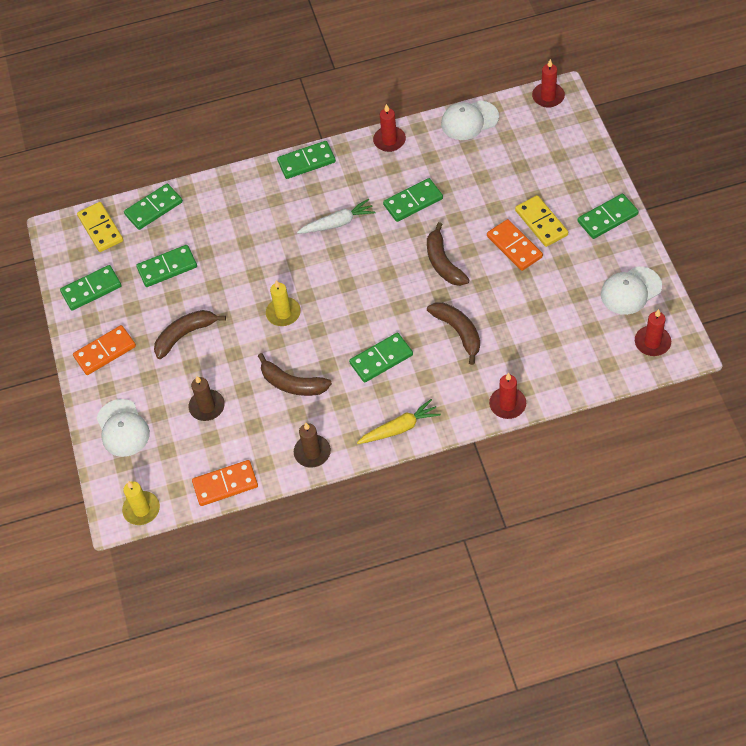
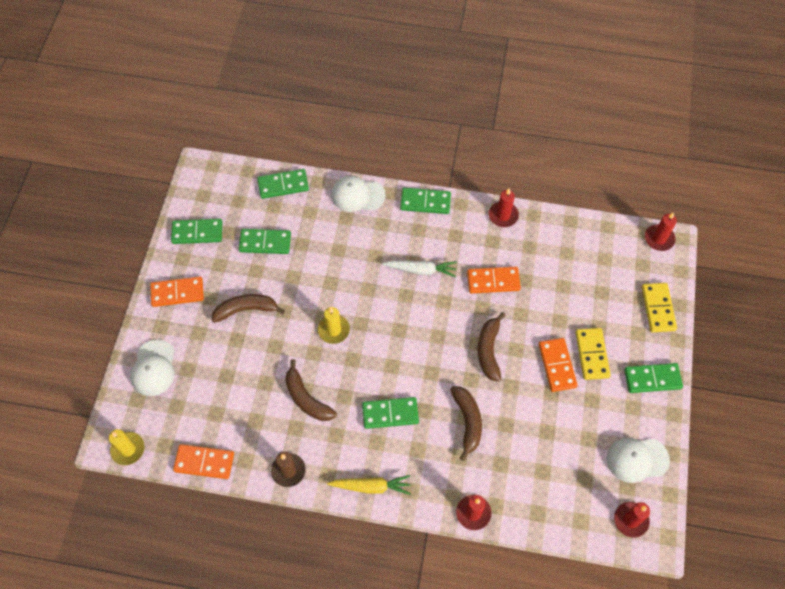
camera: 20 degrees right, 5 degrees up
(101, 228) = (233, 183): yellow domino -> yellow domino (658, 308)
(207, 406) = (228, 383): brown candle -> none
(413, 202) = (493, 281): green domino -> orange domino
(469, 120) = (579, 229): white cap -> white cap (357, 195)

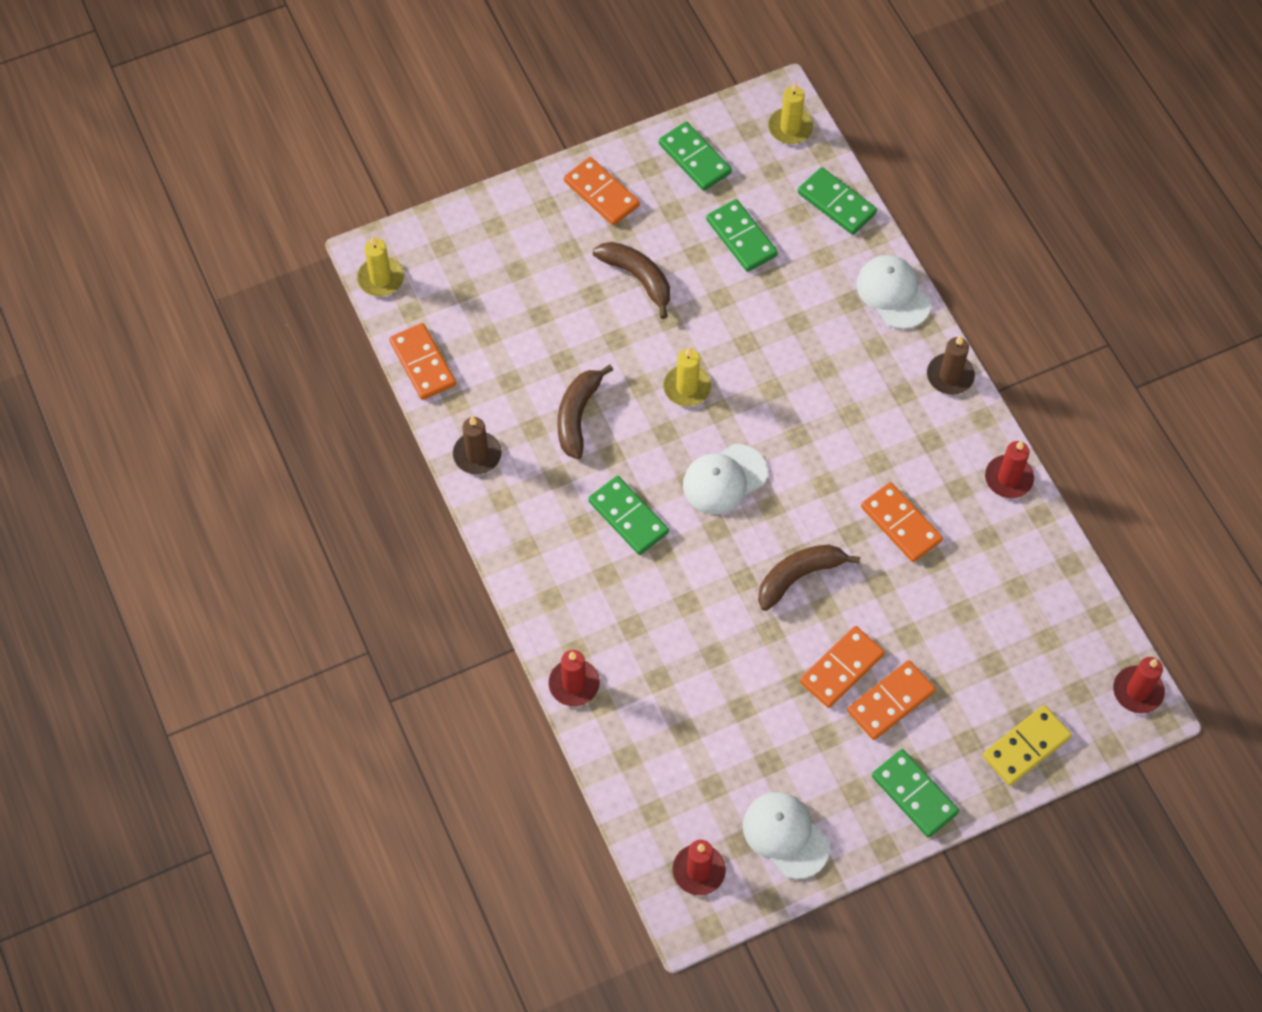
camera: 55 degrees right, 0 degrees up
(153, 368) = (491, 236): white cap -> white cap (724, 479)
(219, 176) = (790, 128): none -> yellow candle
(371, 486) = (523, 553): yellow carrot -> none
(421, 270) = (847, 432): white carrot -> none
(425, 202) = (950, 376): green domino -> brown candle
(467, 422) = (684, 609): brown banana -> none
(592, 354) = (891, 701): yellow domino -> orange domino

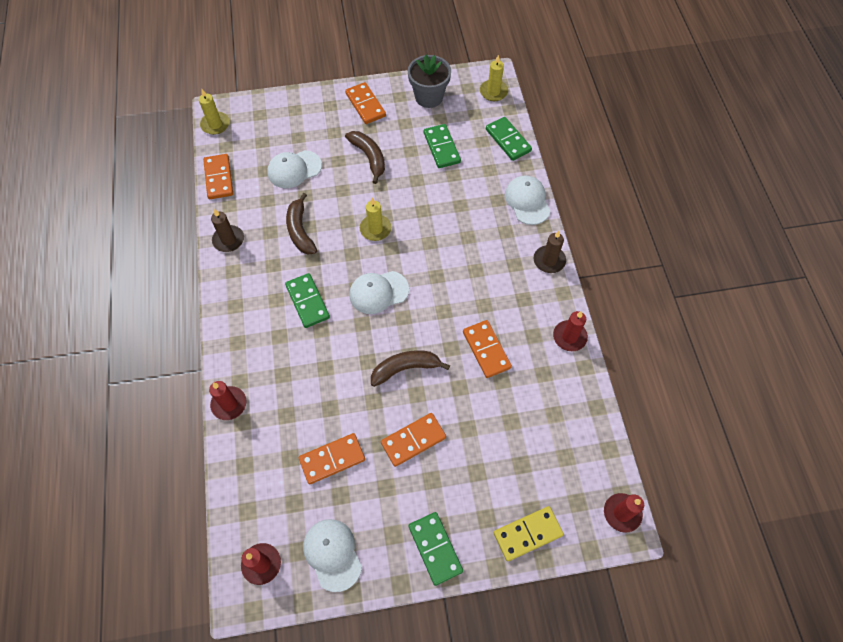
camera: 15 degrees right, 0 degrees up
(531, 323) = (294, 169): none -> white cap
(577, 416) = (300, 230): brown banana -> brown banana turned 45 degrees counterclockwise
(694, 158) = (429, 97): green domino -> grey flower pot
(891, 701) = (440, 473): orange domino -> orange domino (332, 459)

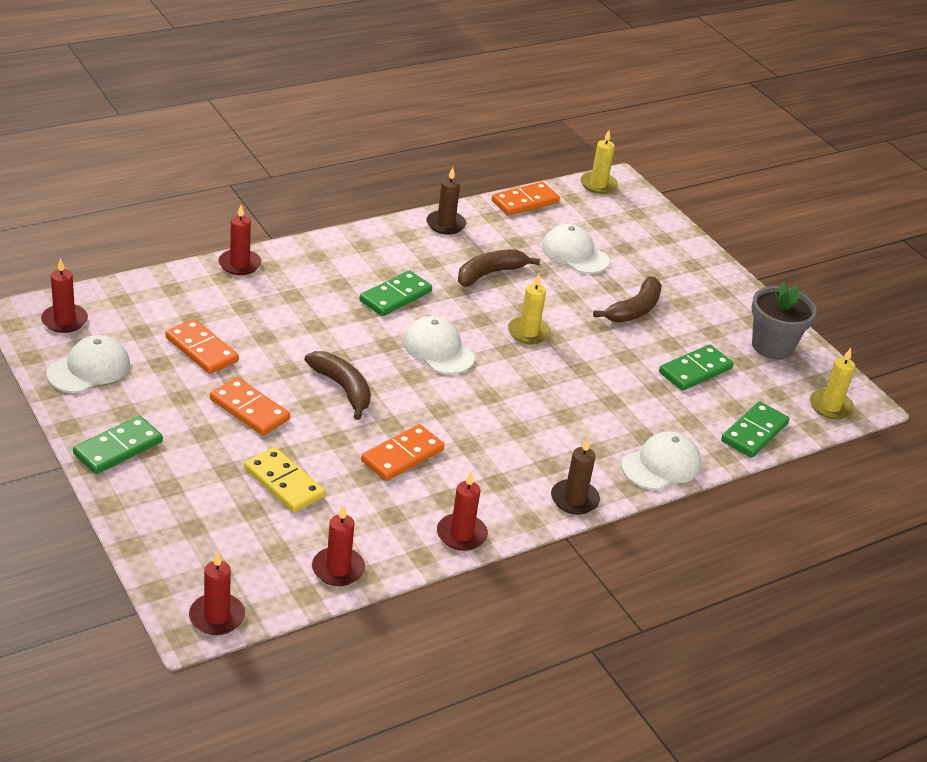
camera: 65 degrees right, 25 degrees down
(365, 105) = (715, 293): orange domino -> none
(528, 534) = (160, 527): yellow domino -> yellow domino (284, 483)
(589, 422) = (338, 569): none -> red candle

